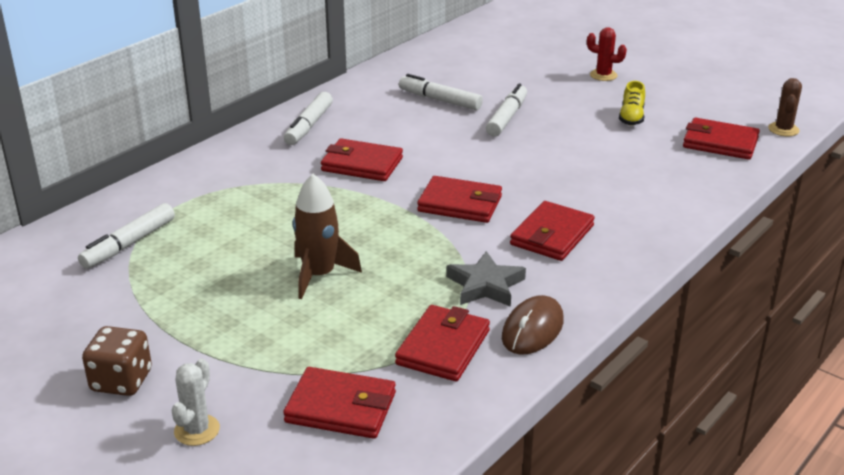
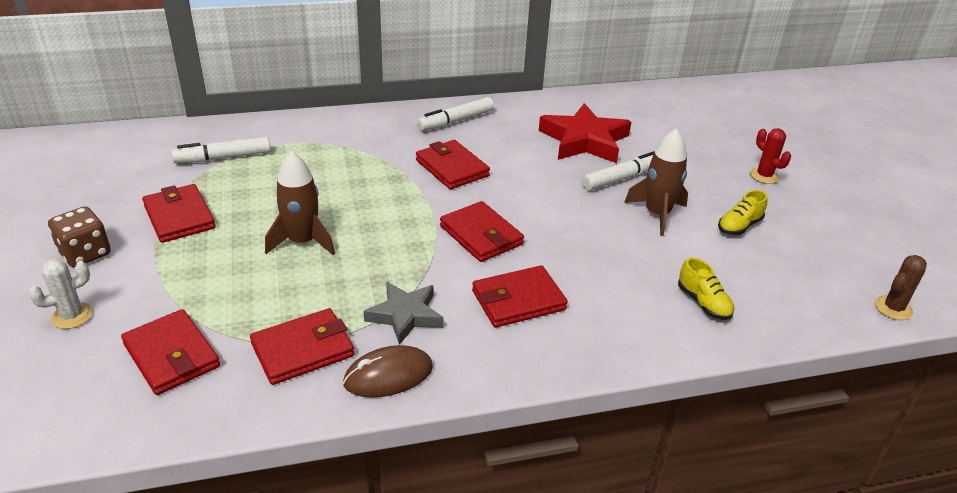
camera: 35 degrees right, 5 degrees up
(440, 100) = (584, 140): white marker -> red star
(566, 133) = (657, 214): none -> brown rocket
(673, 178) = (703, 303): none -> yellow shoe
(720, 143) = (800, 290): red wallet -> red wallet (179, 217)

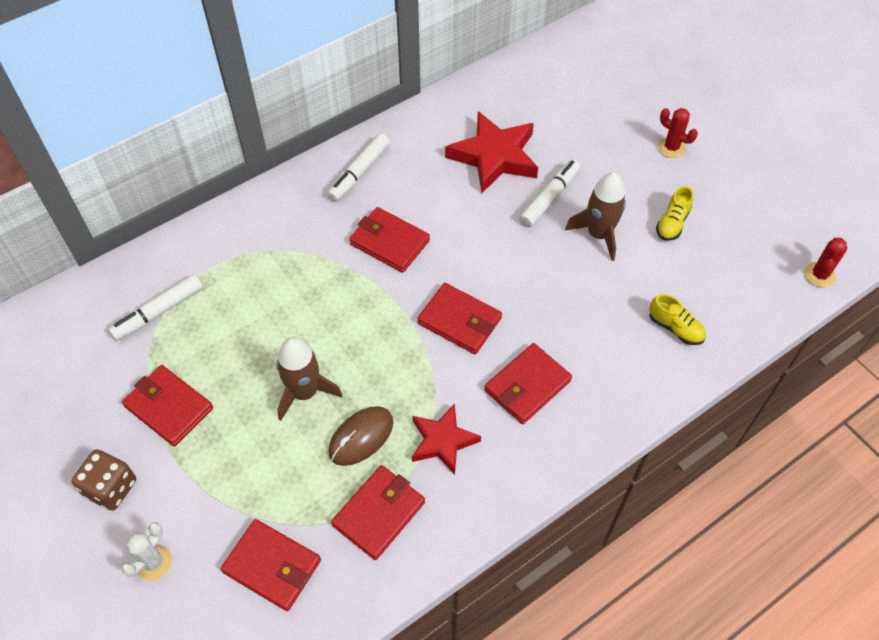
camera: 20 degrees left, 20 degrees up
(388, 375) = (463, 510): brown mouse -> brown mouse (361, 437)
(405, 315) = (442, 441): grey star -> red star
(893, 308) = (819, 275): brown cactus -> red cactus

